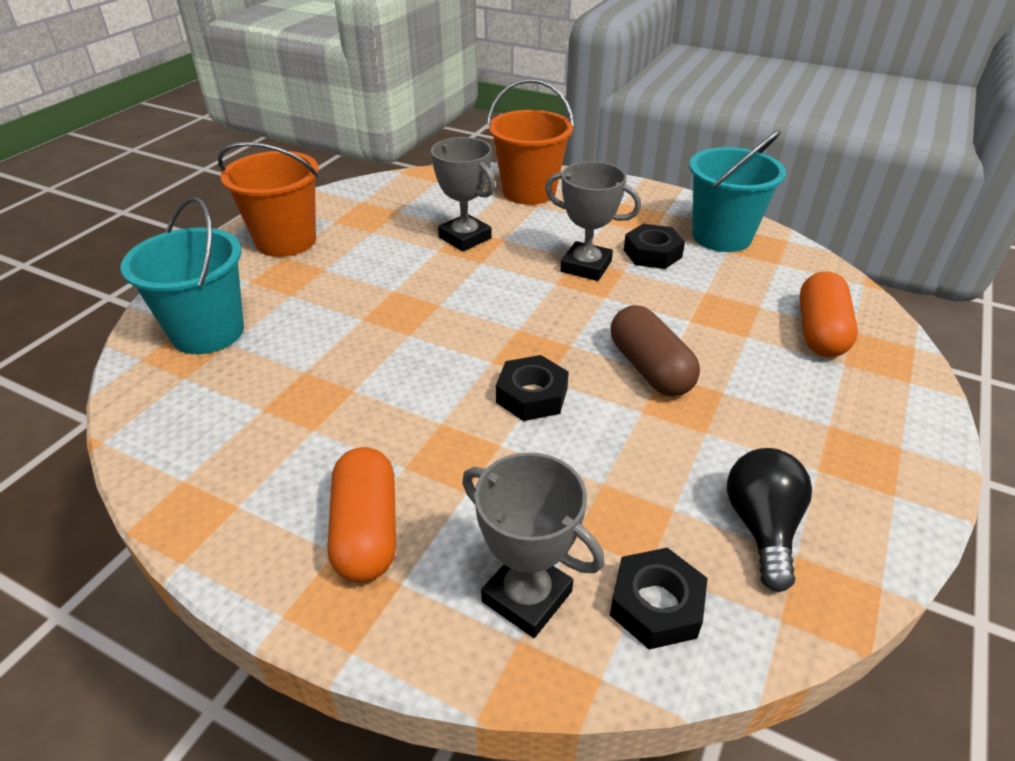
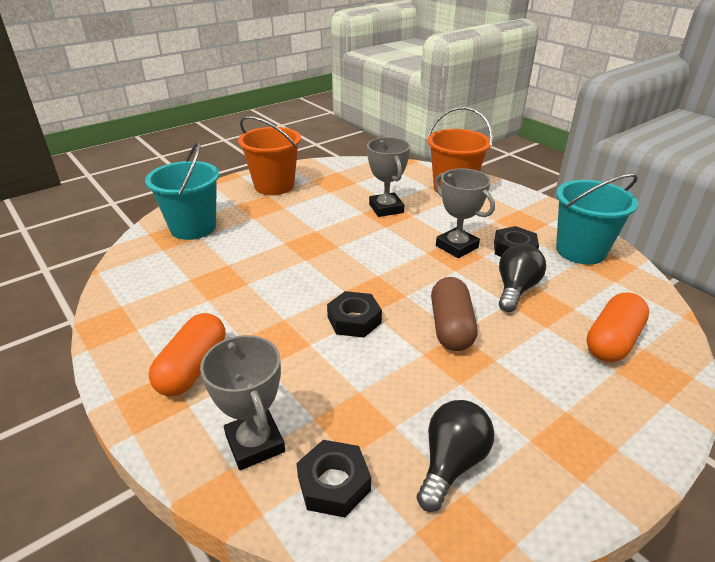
camera: 25 degrees right, 5 degrees down
(687, 301) = (515, 289): none -> black light bulb

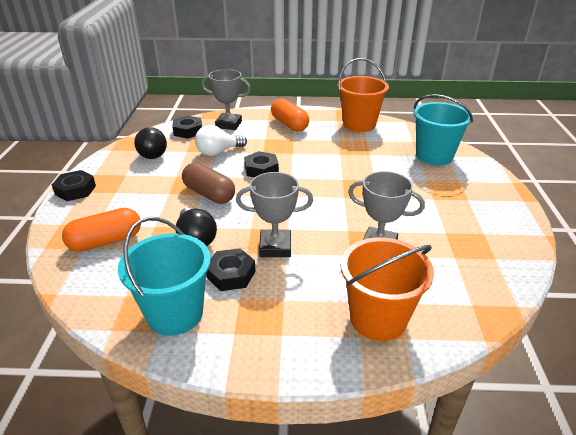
camera: 130 degrees right, 0 degrees up
(274, 186) = (485, 209): orange bucket -> orange bucket (359, 124)
(358, 386) = (218, 152): none -> white light bulb
(612, 341) = (106, 241): orange capsule -> orange capsule turned 75 degrees clockwise
(629, 459) = (75, 190): none -> black nut

